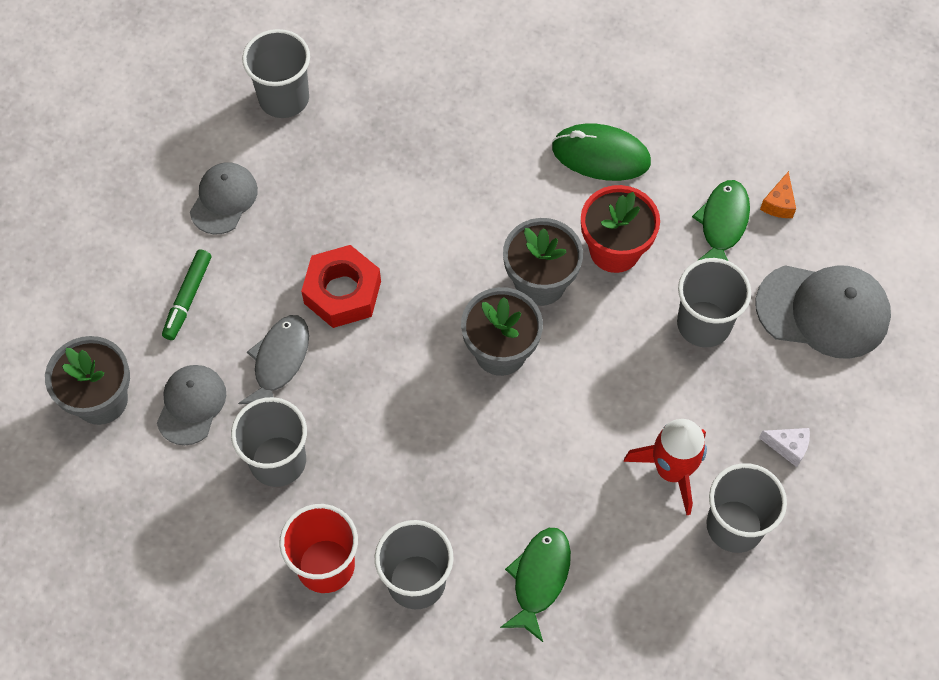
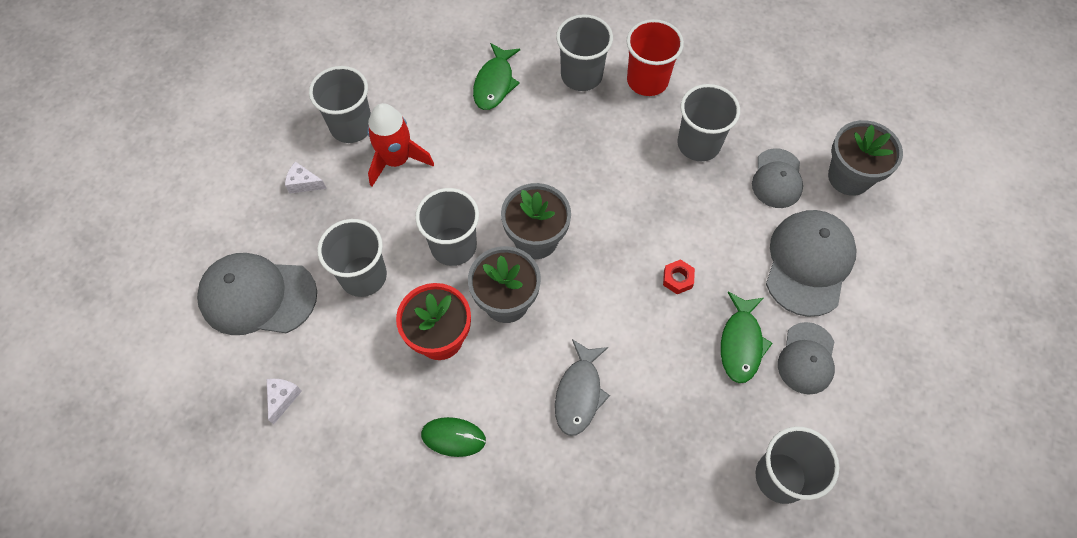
camera: 175 degrees right, 0 degrees up
(188, 298) = (808, 263): green marker -> grey cap
(279, 361) = (717, 217): grey fish -> grey fish (579, 394)
(342, 292) = (678, 279): red nut -> red nut, size x0.48
(599, 351) = (453, 246): none -> grey cup
(601, 155) = (453, 437): green mouse -> green mouse, size x0.66
(722, 224) = (338, 372): green fish -> green fish (741, 343)
(778, 203) = (283, 398): orange cheese -> white cheese

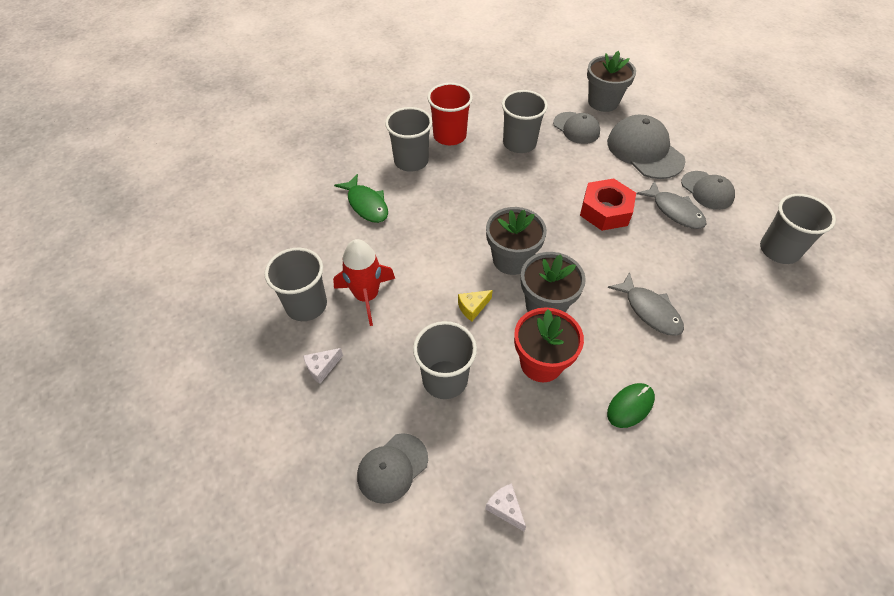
camera: 50 degrees left, 10 degrees down
(257, 296) = (392, 468): grey cap -> grey cap, size x0.62
(453, 246) = (472, 308): grey cup -> yellow cheese
(678, 279) = (605, 211): red nut -> red nut, size x2.10
(741, 343) = (675, 211): green fish -> grey fish

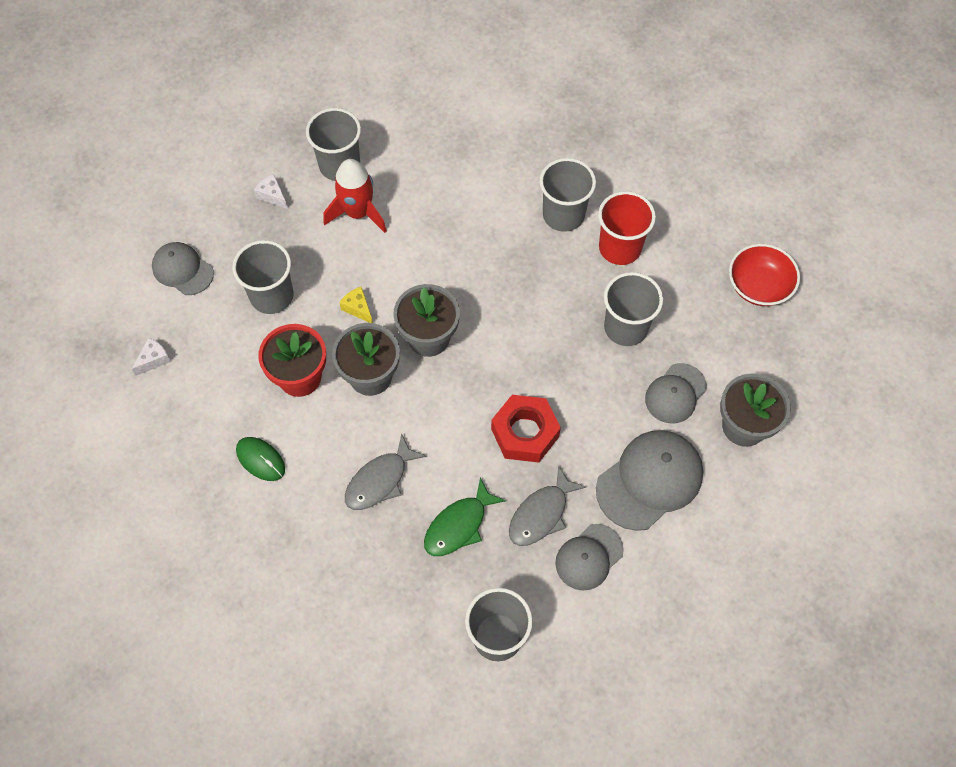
camera: 80 degrees right, 10 degrees up
(366, 204) = (483, 185): green fish -> green fish (459, 525)
(496, 78) = (759, 286): none -> red bowl

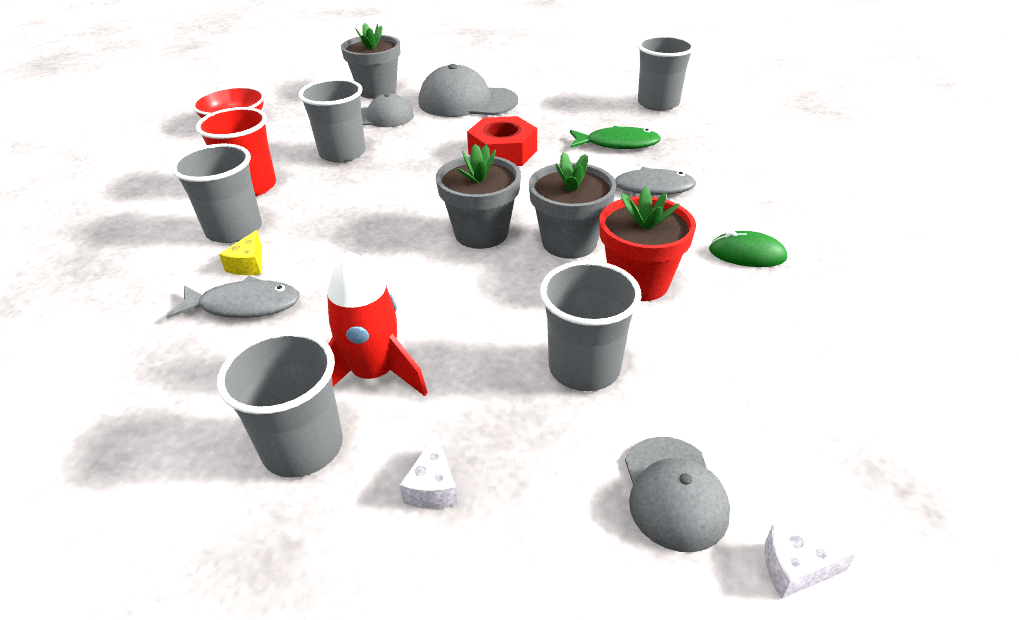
camera: 130 degrees left, 25 degrees down
(154, 360) = (811, 410): white cheese -> white cheese (794, 570)
(260, 459) = (747, 254): green mouse -> green mouse turned 75 degrees counterclockwise
(358, 308) = (509, 292): yellow cheese -> yellow cheese (248, 264)
(541, 514) = (554, 122): grey fish -> grey fish (245, 305)
(589, 557) = (554, 99): grey cap -> none

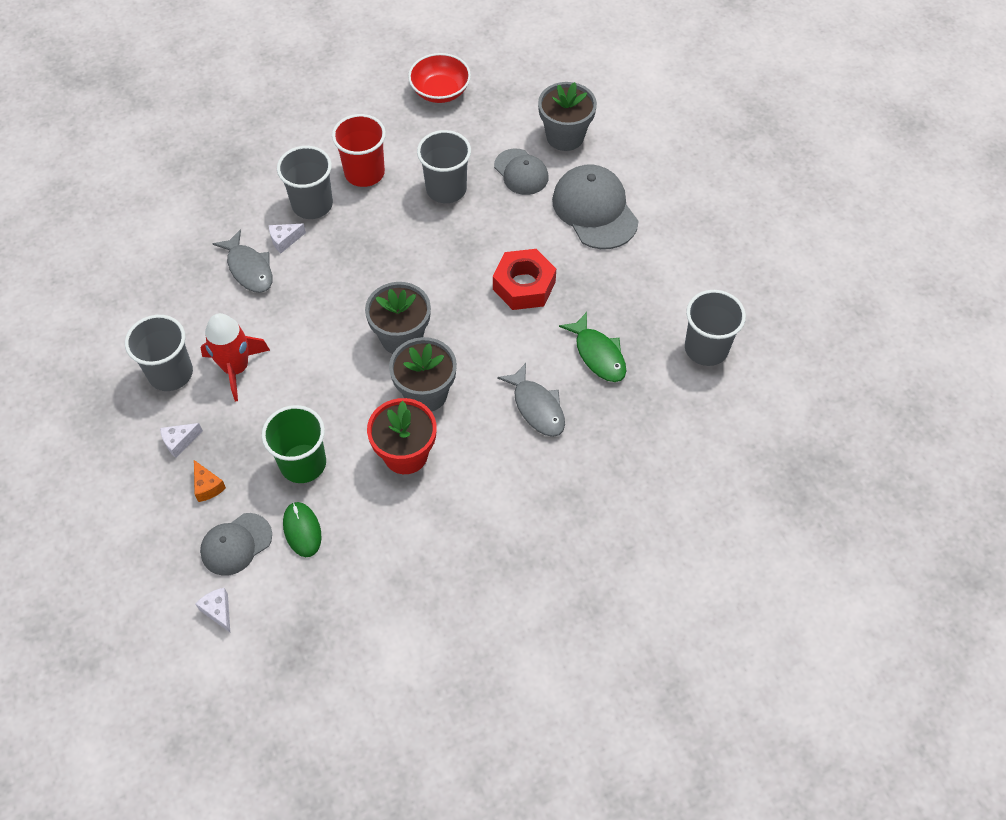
camera: 55 degrees right, 20 degrees up
(248, 264) = (284, 240): yellow cheese -> white cheese
(543, 485) = (207, 486): none -> orange cheese
(584, 368) = (303, 463): grey cup -> green cup
(747, 254) = (485, 505): green mouse -> green mouse (302, 530)

